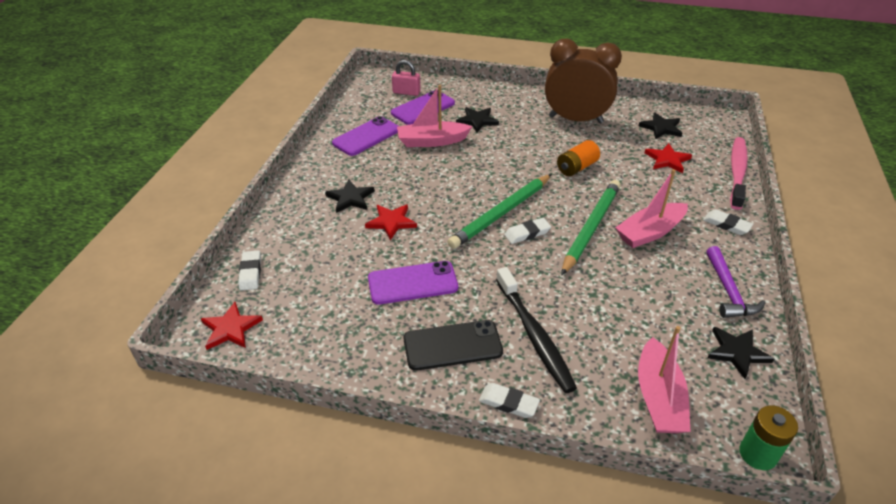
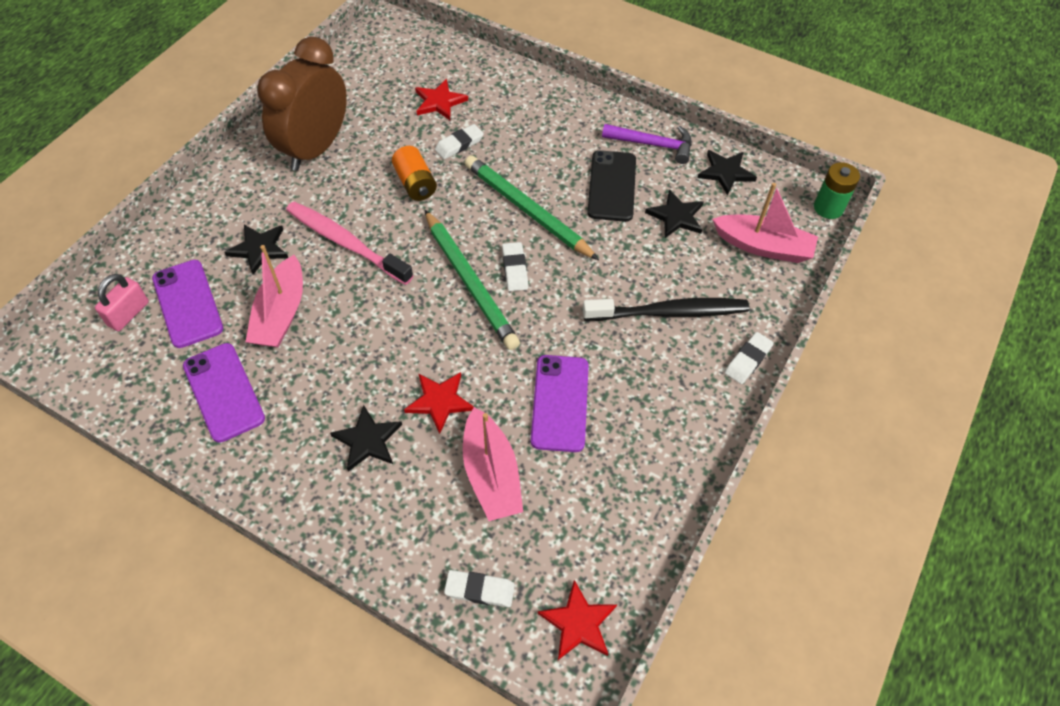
camera: 75 degrees left, 15 degrees up
(452, 345) = (665, 387): black phone -> black phone (611, 186)
(650, 232) = (553, 166): pink boat -> pink boat (491, 474)
(661, 128) = (377, 81): black star -> black star (676, 216)
(726, 225) = (563, 104): white eraser -> white eraser (459, 144)
(737, 172) = (486, 59): pink toothbrush -> pink toothbrush (346, 243)

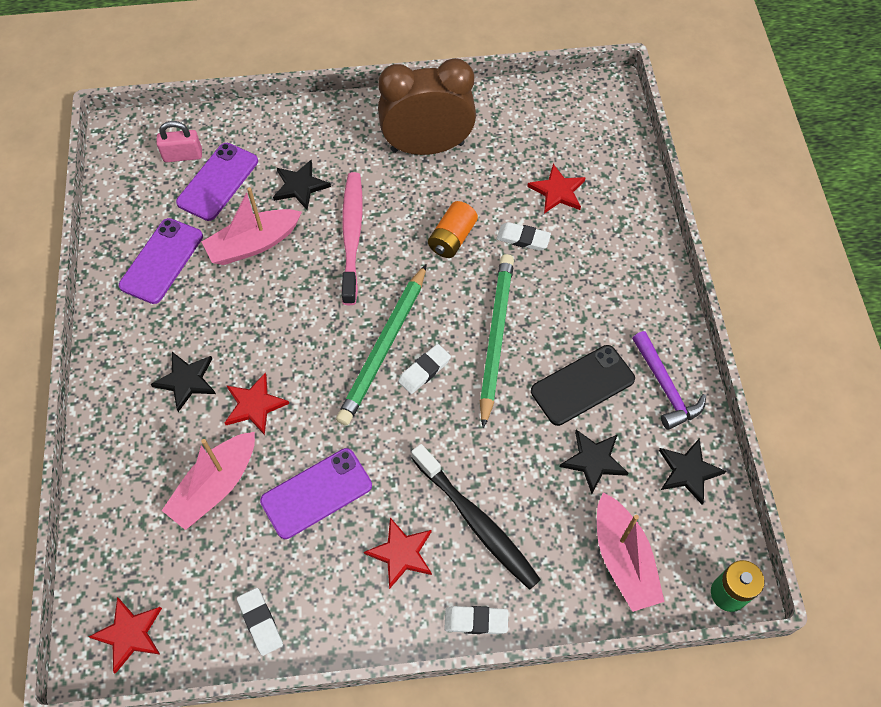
camera: 55 degrees right, 5 degrees up
(479, 590) = (113, 544): white eraser -> white eraser (260, 622)
(657, 375) = (401, 553): none -> red star

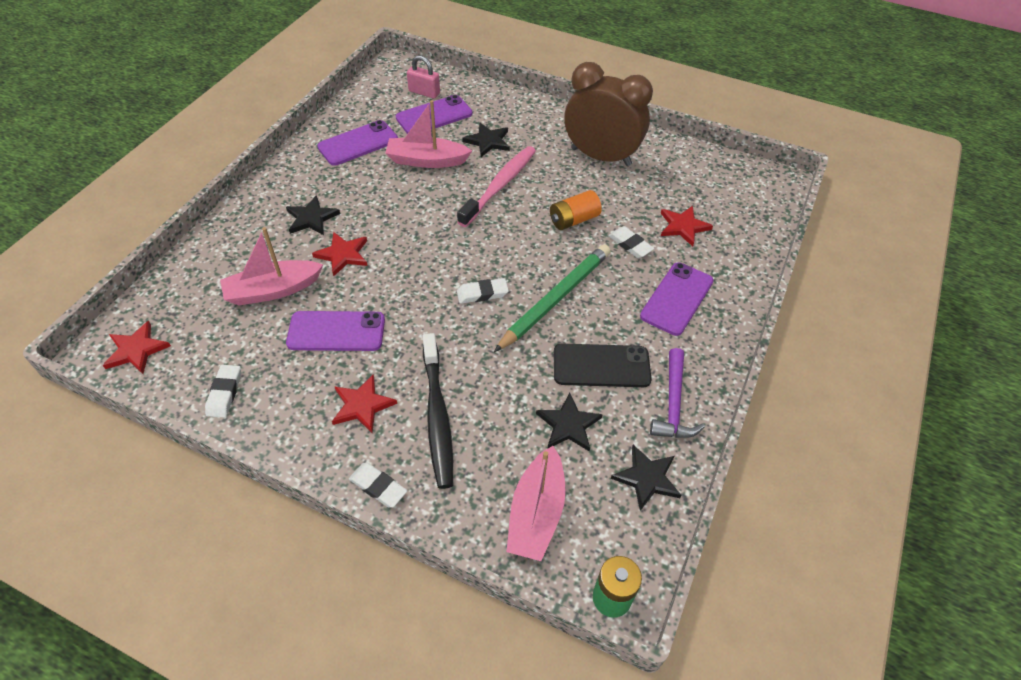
camera: 30 degrees right, 10 degrees down
(384, 347) = (464, 264): green pencil -> none
(601, 276) = (676, 298): none -> purple phone

